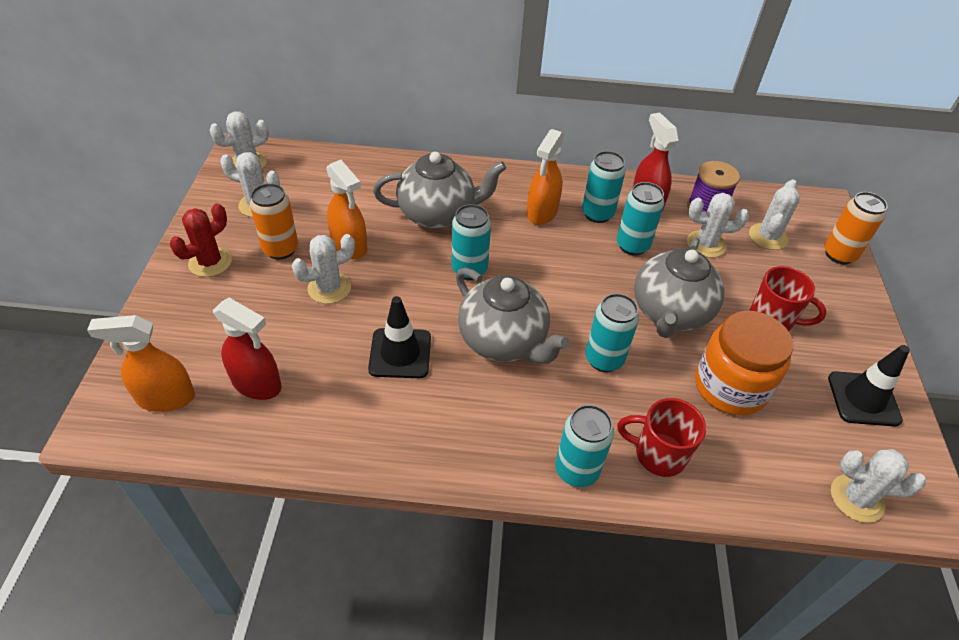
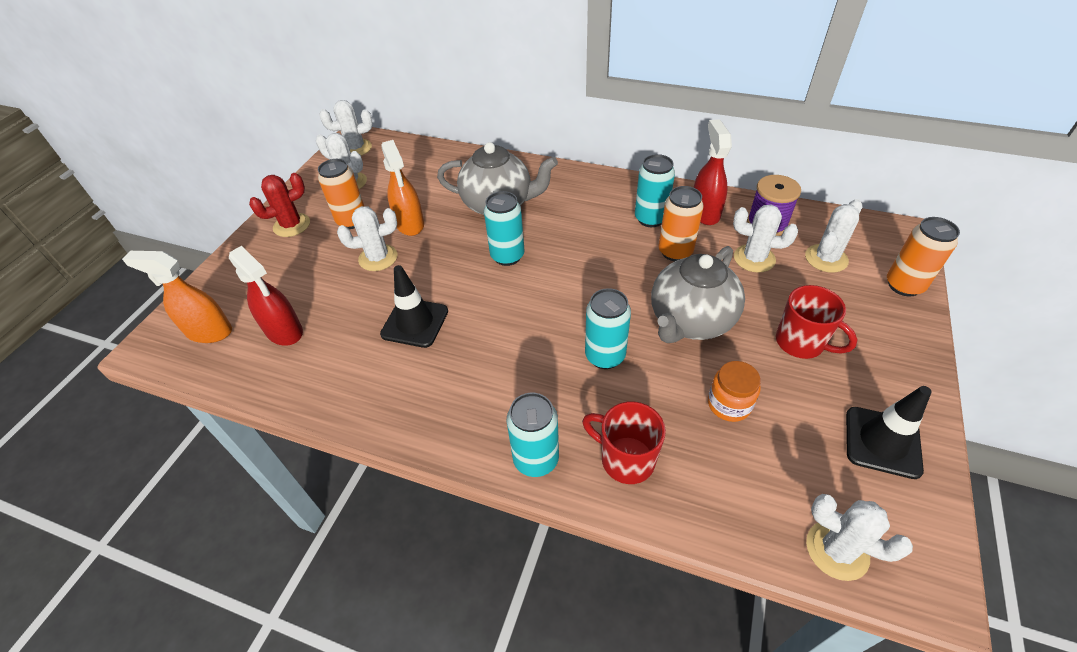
camera: 20 degrees right, 0 degrees up
(503, 341) = (513, 325): grey teapot -> none
(542, 213) = (596, 212): orange spray bottle -> none
(632, 246) = (675, 252): turquoise can -> orange can
(730, 387) = (729, 404): orange jar -> orange jar, size x0.56

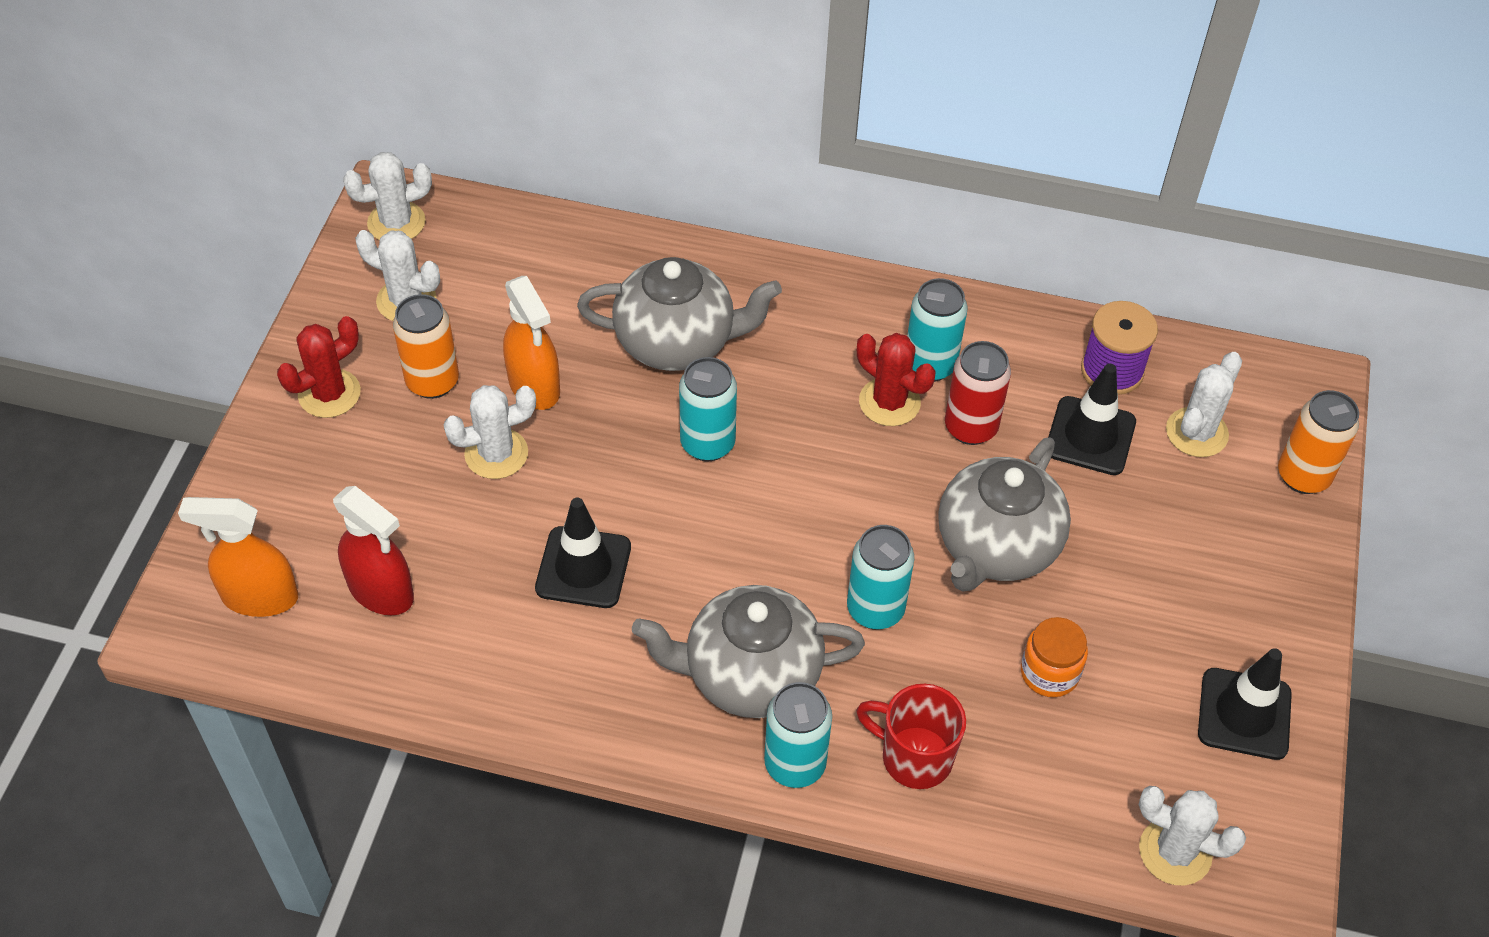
camera: 10 degrees left, 5 degrees up
(512, 395) = (750, 675): none -> grey teapot
(624, 237) = (889, 402): none -> red cactus
(675, 252) = (970, 427): orange can -> red can
(705, 212) = (1016, 351): red spray bottle -> none
(754, 258) = (1090, 436): white cactus -> black traffic cone
(801, 343) = (1151, 576): red mug -> none

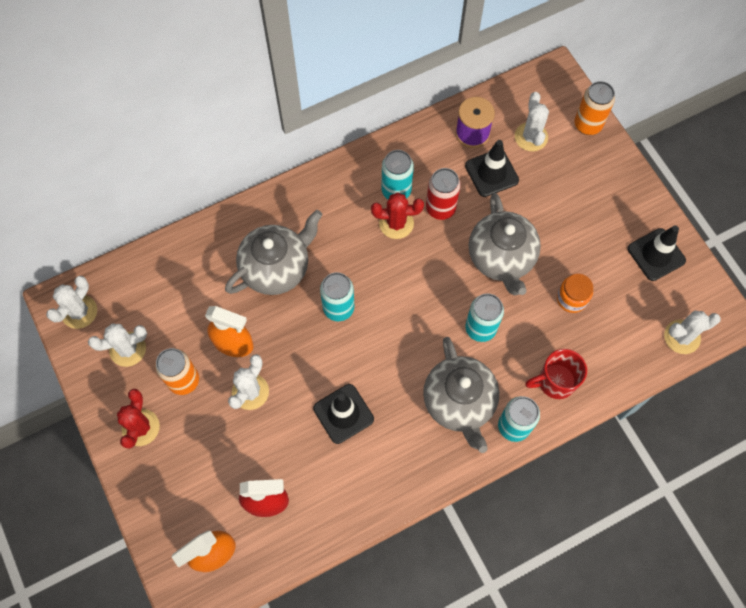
camera: 40 degrees left, 15 degrees up
(750, 675) = (459, 402): grey teapot -> grey teapot turned 60 degrees counterclockwise

